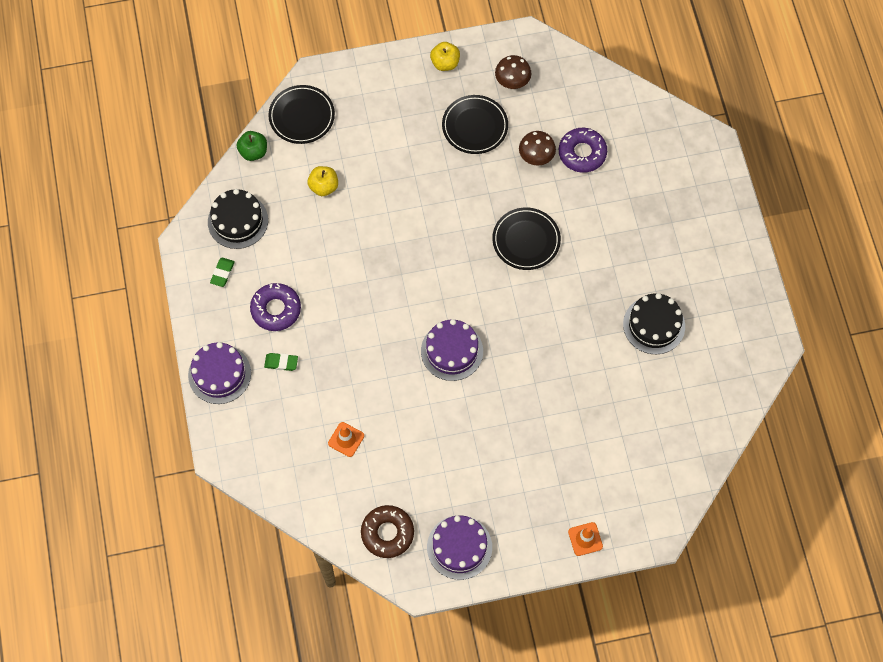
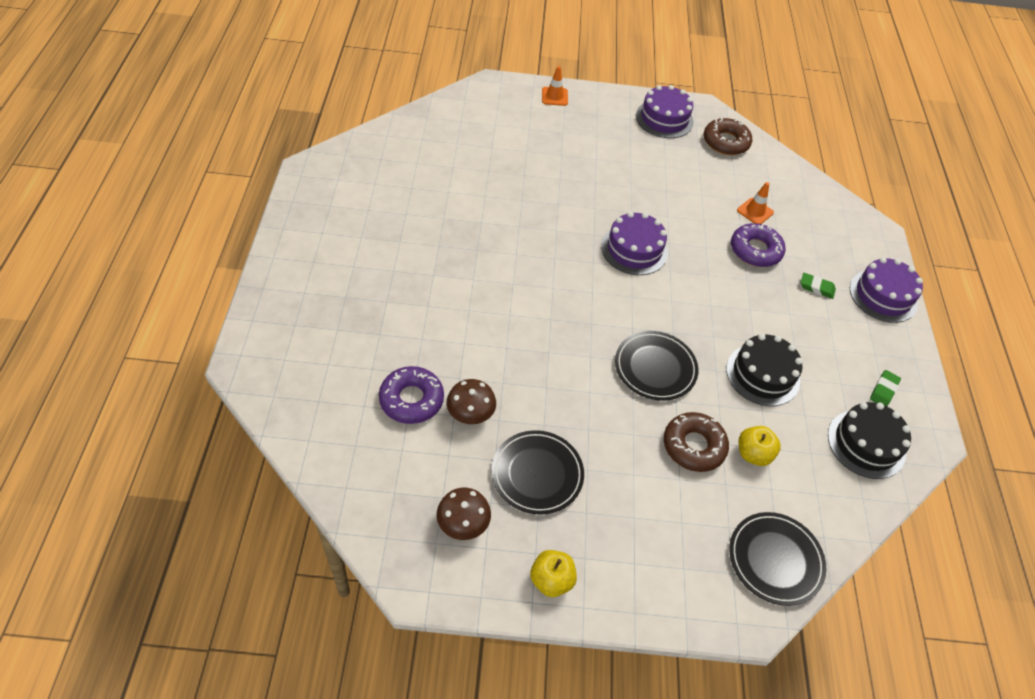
camera: 170 degrees left, 15 degrees down
(253, 152) = (845, 528): green apple -> none
(276, 309) = (820, 337): purple donut -> purple donut (755, 250)
(368, 179) = (693, 446): none -> brown donut
(526, 240) = (520, 325): black plate -> black plate (655, 368)
(654, 325) = (417, 215): black cake -> black cake (762, 374)

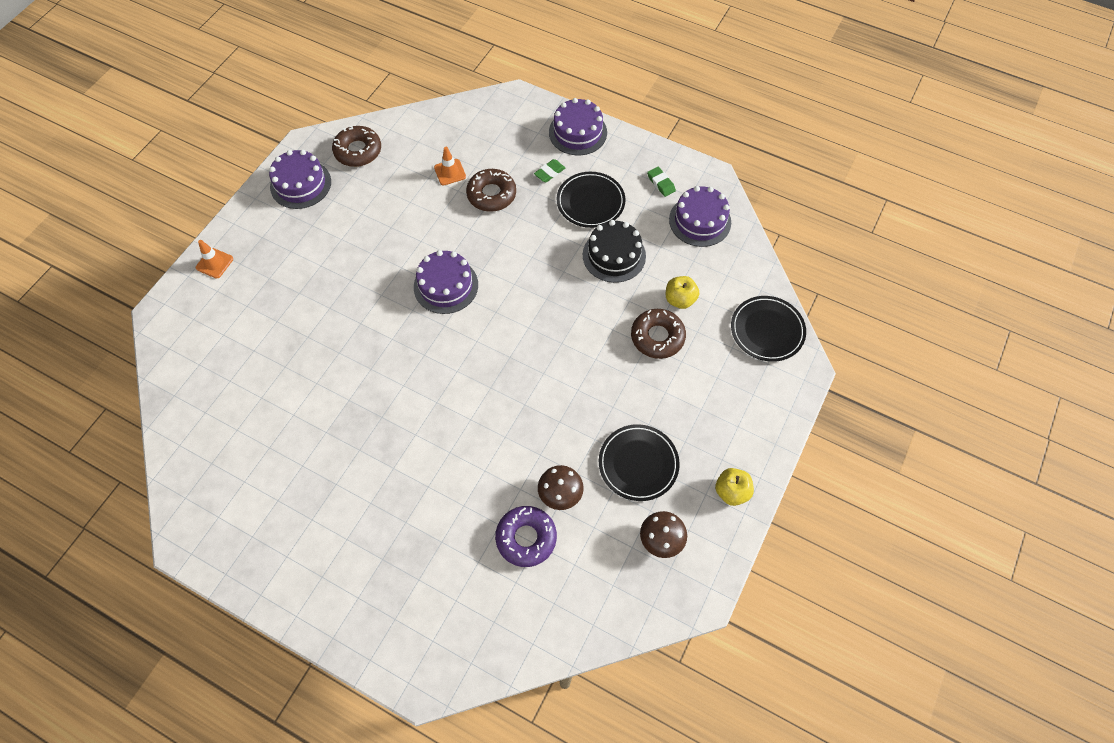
camera: 60 degrees left, 10 degrees up
(655, 368) = (575, 329): black plate -> black plate (590, 202)
(755, 250) = (491, 194): purple donut -> brown donut
(866, 444) = (700, 221): black cake -> purple cake

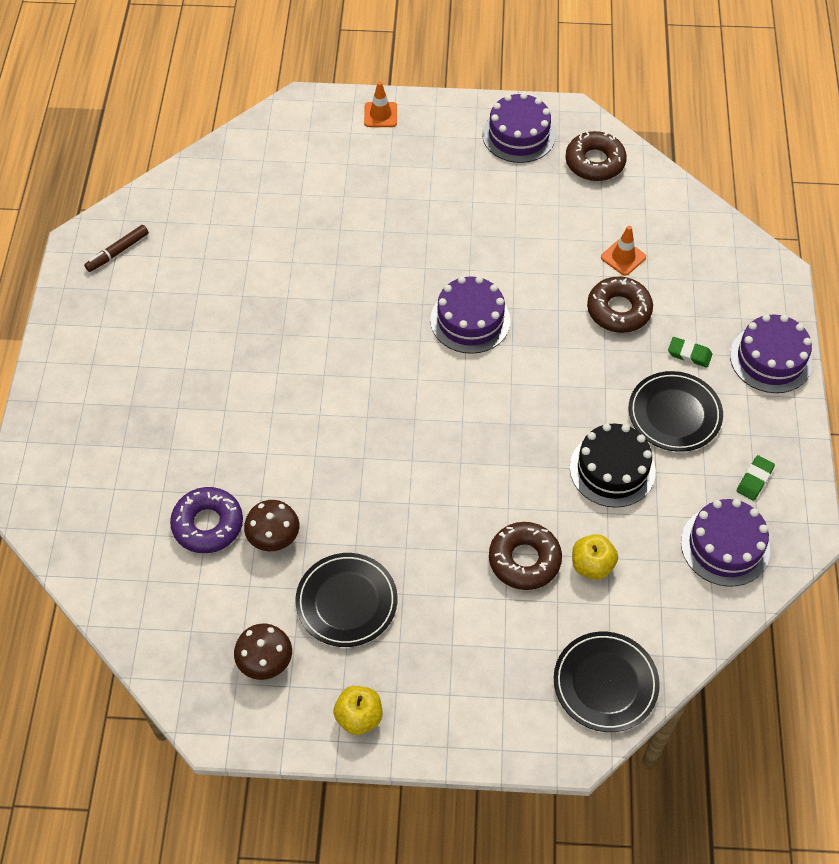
camera: 65 degrees right, 5 degrees down
(217, 514) = (118, 252): none -> brown marker

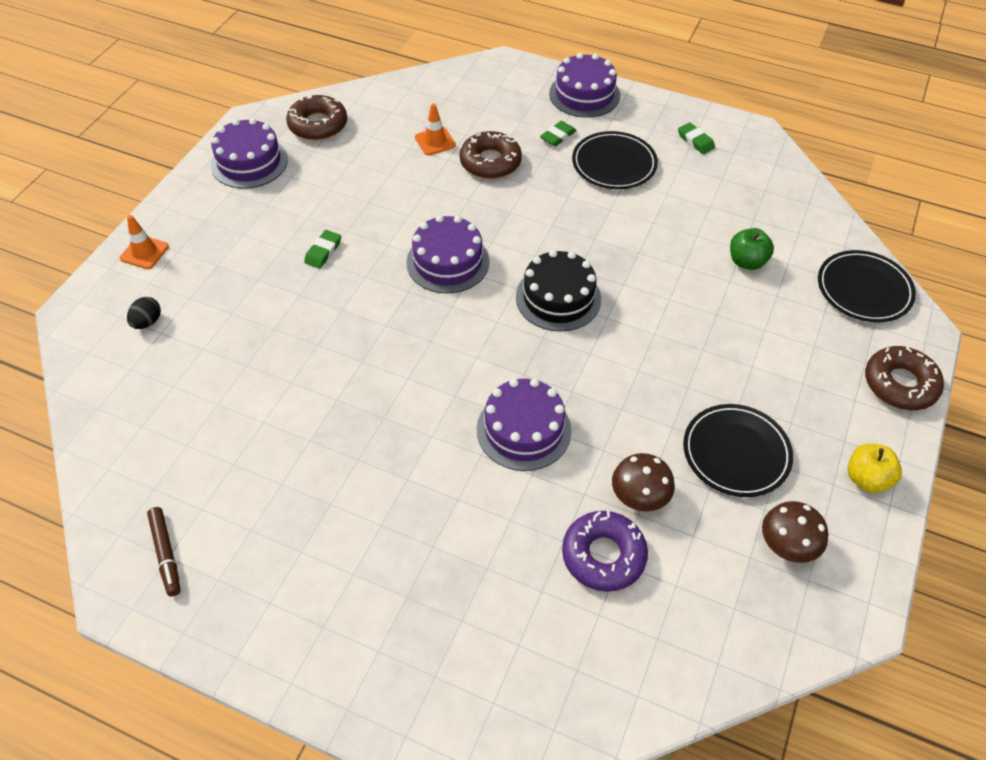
camera: 70 degrees left, 5 degrees down
(311, 149) = (147, 322): none -> black egg
(438, 228) = (323, 252): none -> green eraser
(524, 560) = (728, 304): brown donut -> brown donut (900, 384)
(592, 565) = (747, 262): yellow apple -> green apple
(612, 469) = (654, 218): black cake -> black cake (558, 298)
(725, 546) = (751, 177): purple cake -> purple cake (523, 430)

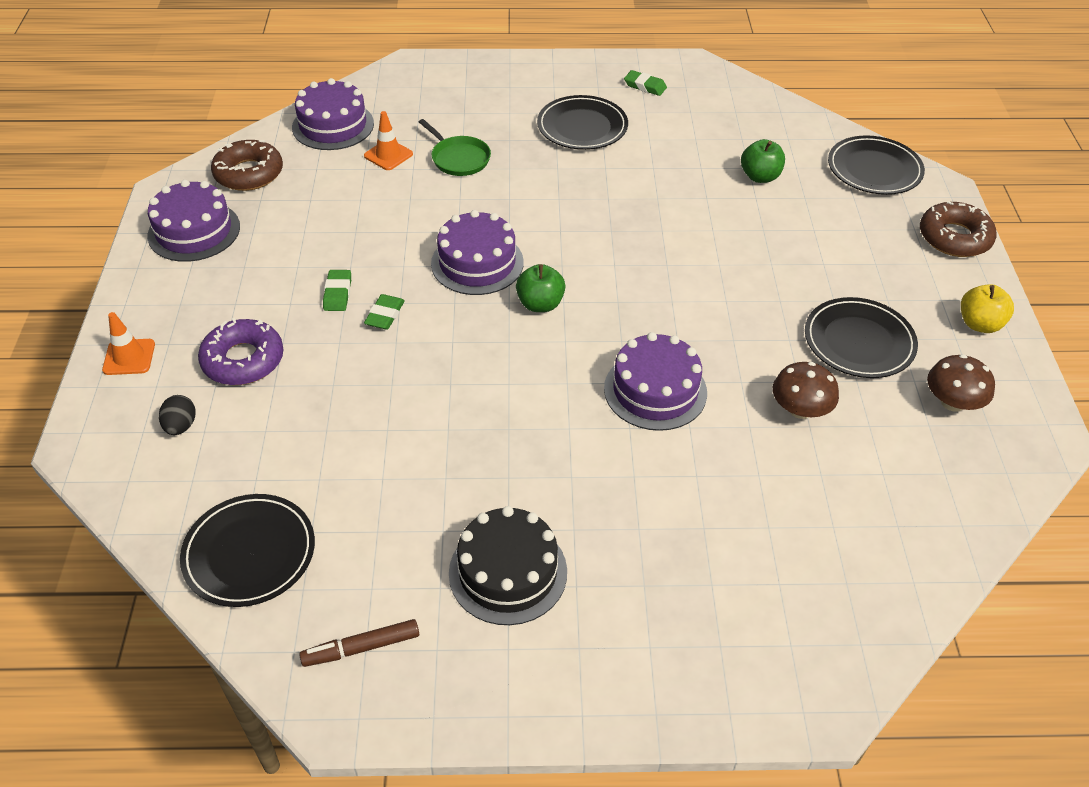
camera: 25 degrees left, 5 degrees down
(134, 444) = (249, 553): none -> black plate
(166, 554) = (361, 648): brown marker -> brown marker turned 120 degrees clockwise
(476, 317) = (540, 304): none -> green apple
(490, 162) = (459, 158): brown donut -> green pan
(558, 136) = (511, 117): green eraser -> green eraser (385, 315)
(558, 298) = (609, 261): black cake -> black cake (508, 572)
(584, 94) = (512, 72): purple cake -> purple cake (333, 125)
(603, 555) = (803, 473): purple donut -> purple donut (243, 360)

